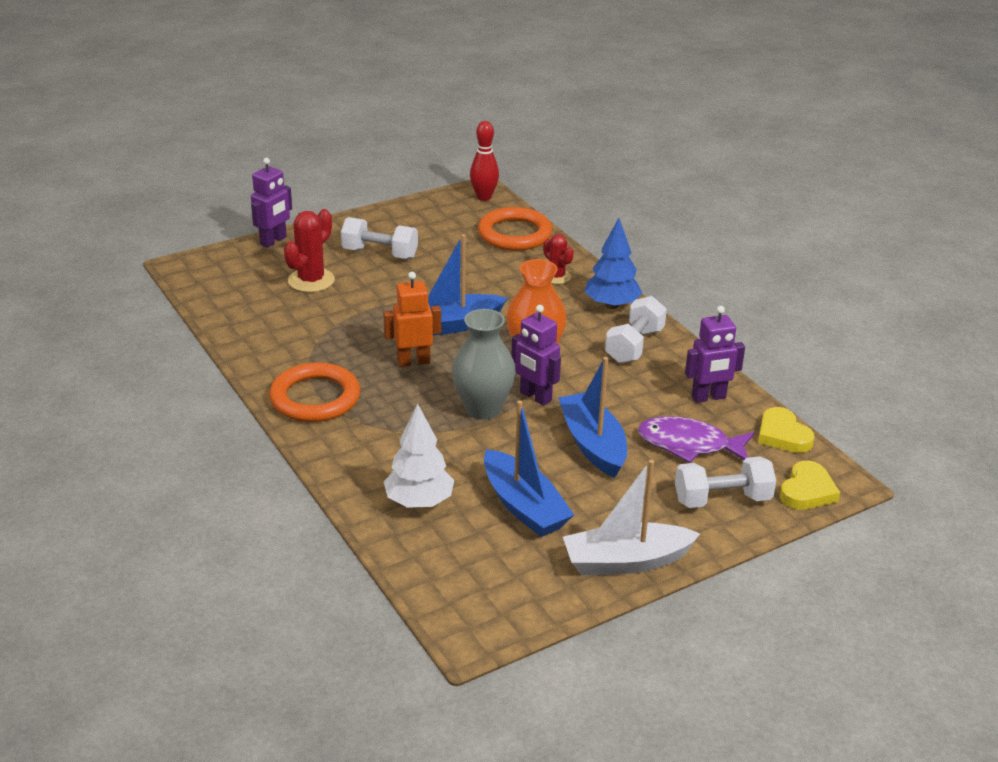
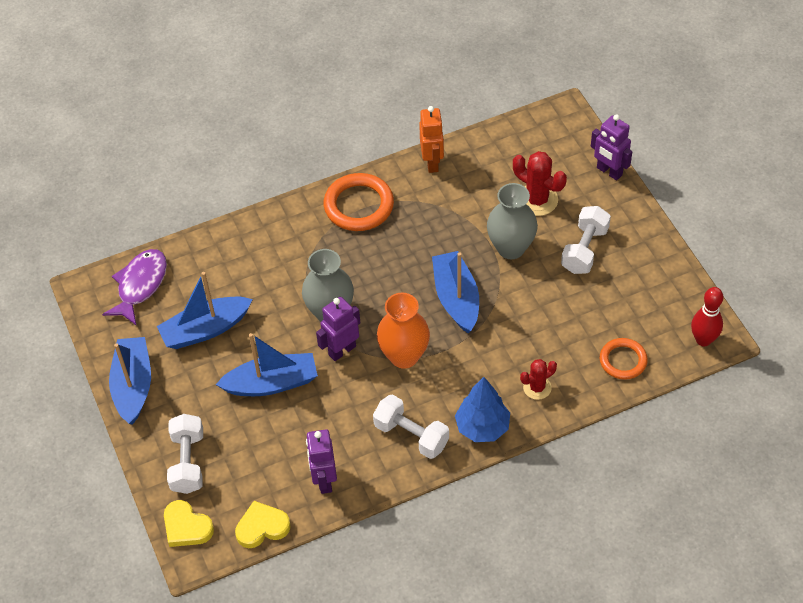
camera: 100 degrees right, 20 degrees up
(379, 294) = (511, 248): none -> grey vase
(413, 361) = (402, 269): orange robot -> orange robot (432, 163)
(419, 502) = (222, 267): white tree -> none
(515, 234) = (623, 360): orange ring -> orange ring, size x0.63
(626, 561) = (133, 386): white boat -> blue boat
(689, 445) = (260, 452): purple fish -> purple fish (140, 285)

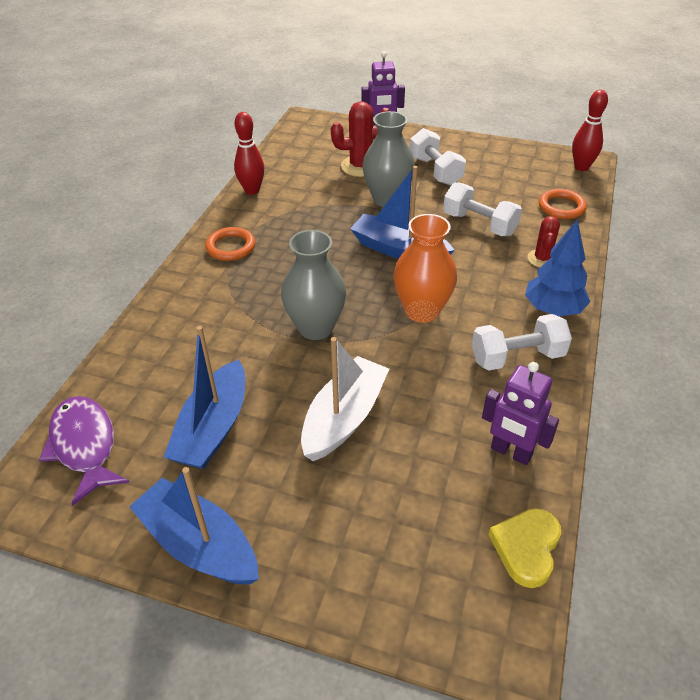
camera: 50 degrees left, 10 degrees down
(186, 527) = (459, 629): yellow heart -> none
(188, 462) = (365, 562): white dumbbell -> white dumbbell (479, 224)
(271, 383) = (344, 418): blue boat -> white boat
(342, 350) = (367, 345): purple robot -> none
(359, 205) = (231, 247): orange ring -> orange ring, size x0.63
(432, 163) = (252, 190): orange robot -> red bowling pin

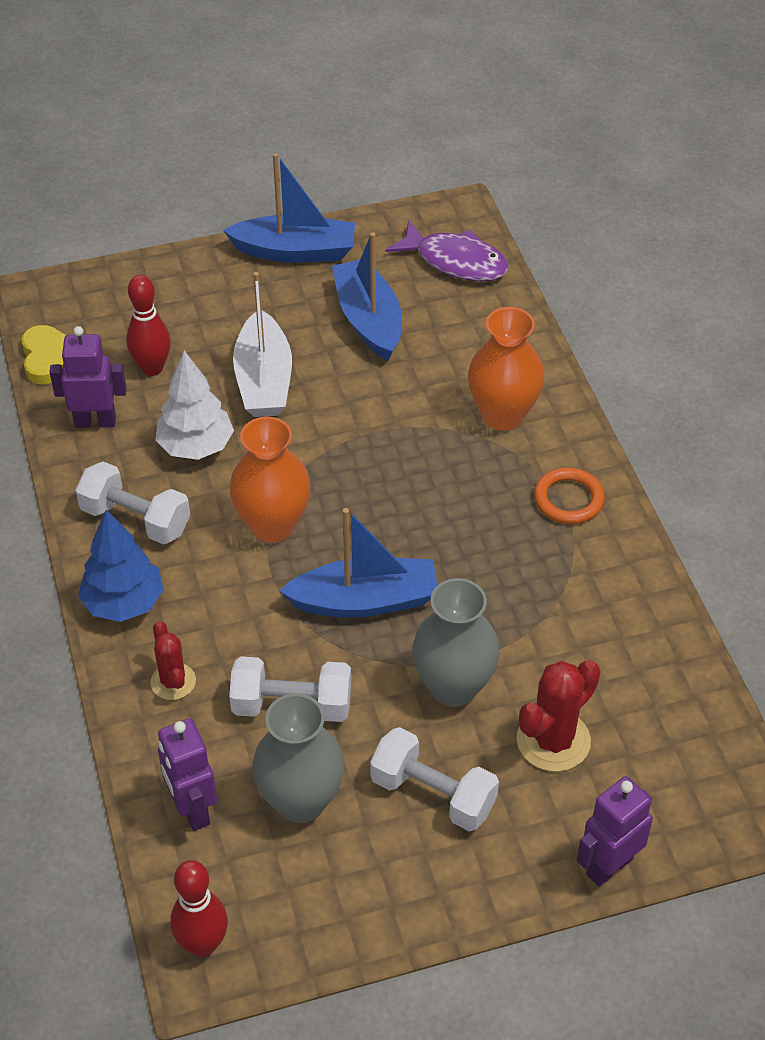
camera: 145 degrees right, 5 degrees up
(207, 308) = (503, 415): none -> orange vase
(252, 190) = (650, 603): red bowling pin -> red bowling pin (152, 368)
(315, 328) = (369, 449): grey vase -> grey vase (300, 801)
(438, 389) = (196, 447): none -> white tree
(517, 357) = (136, 519): white dumbbell -> white dumbbell turned 75 degrees clockwise
(561, 207) = (192, 809): orange ring -> purple robot

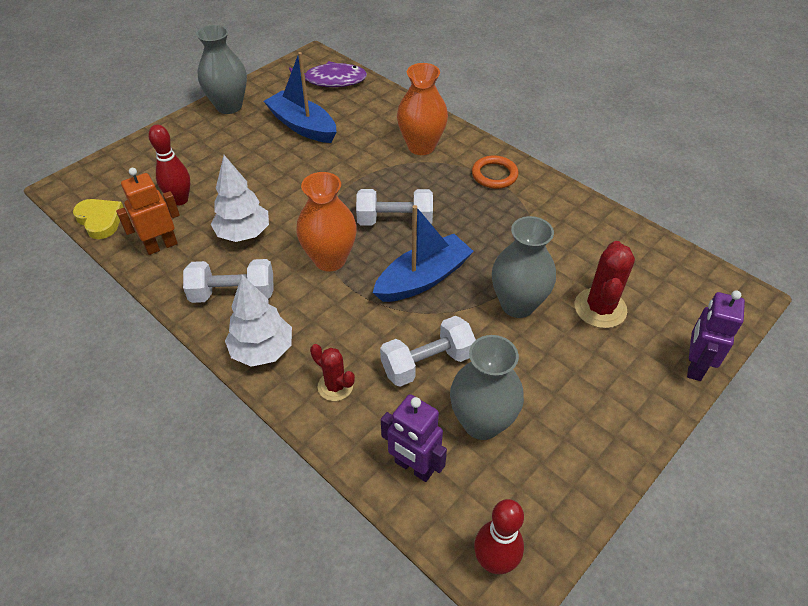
camera: 30 degrees left, 0 degrees up
(95, 421) = (161, 246): purple robot -> orange robot
(124, 603) = (262, 351): blue tree -> white tree
(264, 380) = (261, 180): white boat -> none
(295, 251) = (229, 106): blue boat -> grey vase
(433, 794) = (559, 375): white dumbbell -> white dumbbell (395, 221)

